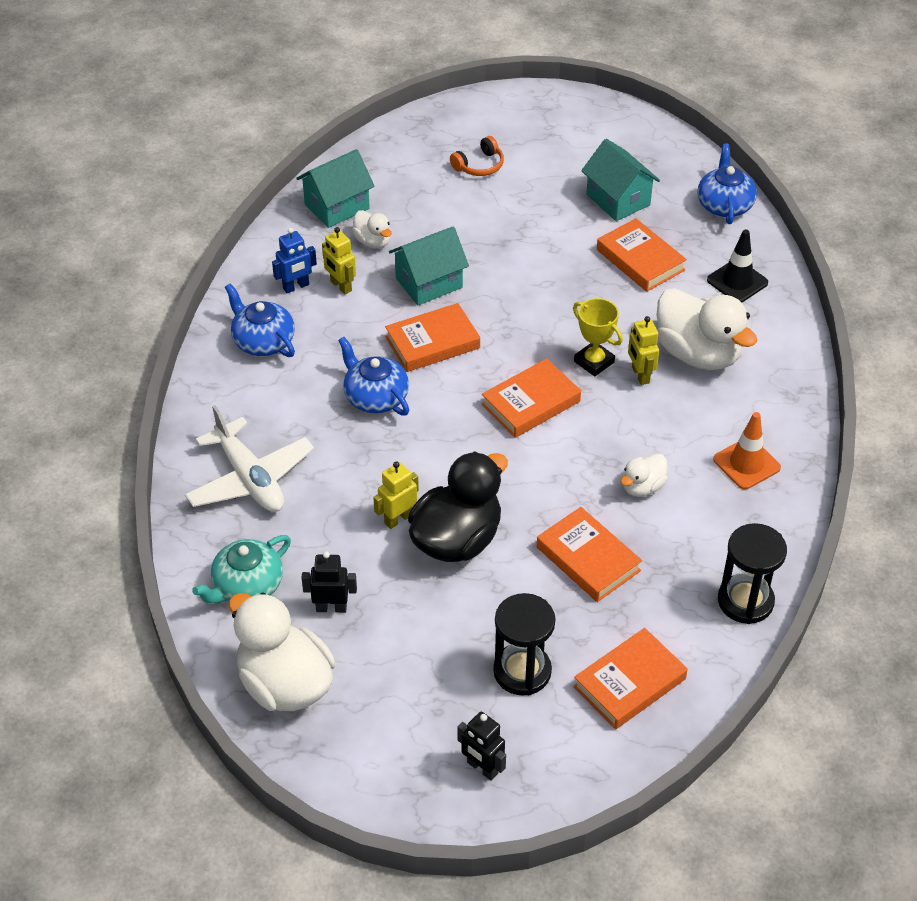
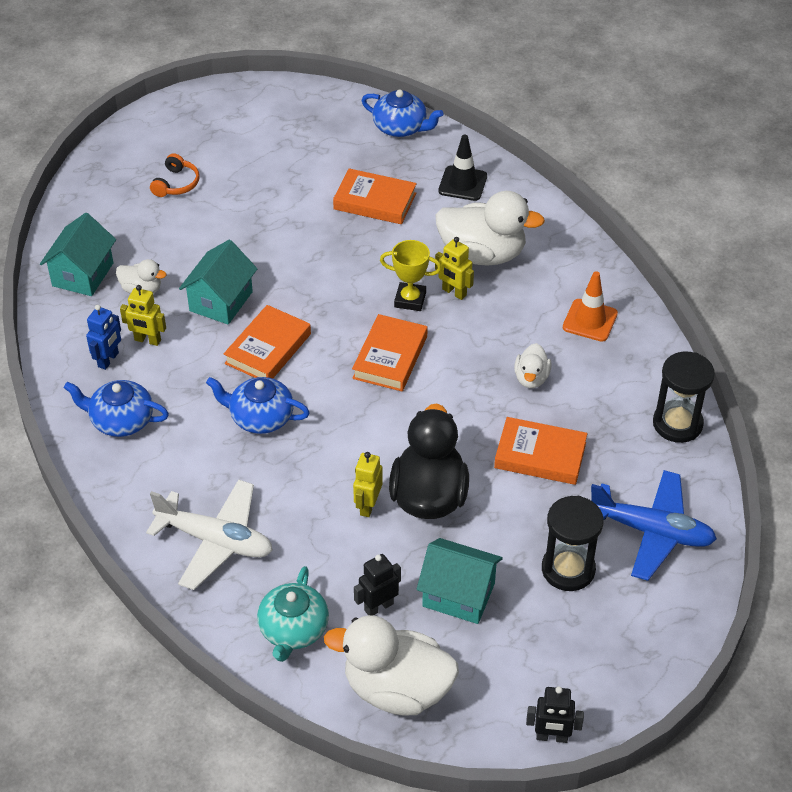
camera: 35 degrees left, 0 degrees up
(482, 768) = (604, 660): black robot -> black robot (551, 737)
(618, 200) = (315, 161): turquoise house -> turquoise house (458, 595)
(629, 683) = (651, 531): orange book -> blue plane
(724, 204) = (401, 127): blue teapot -> blue teapot turned 150 degrees clockwise

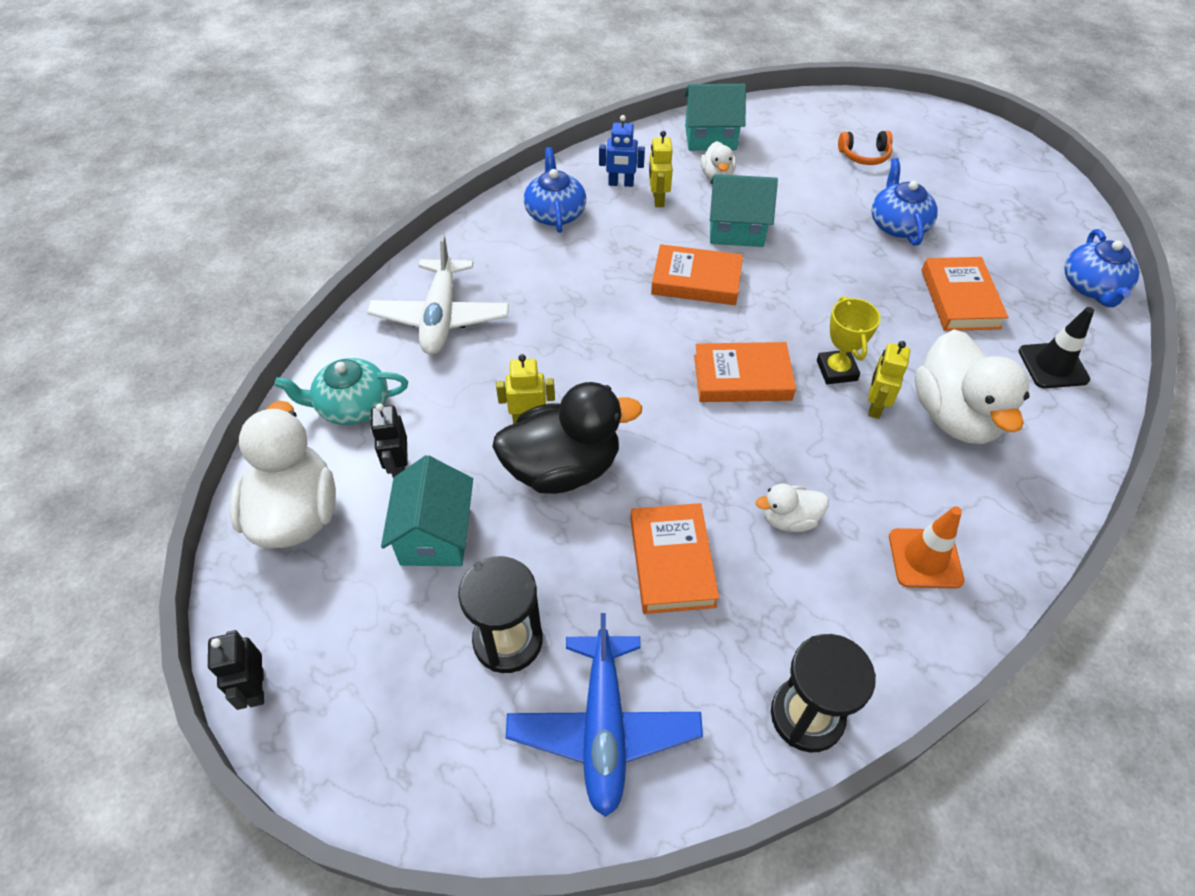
camera: 70 degrees right, 5 degrees up
(260, 417) = (605, 302): blue teapot -> blue teapot (897, 225)
(378, 607) = (398, 466): black robot -> black robot turned 135 degrees counterclockwise

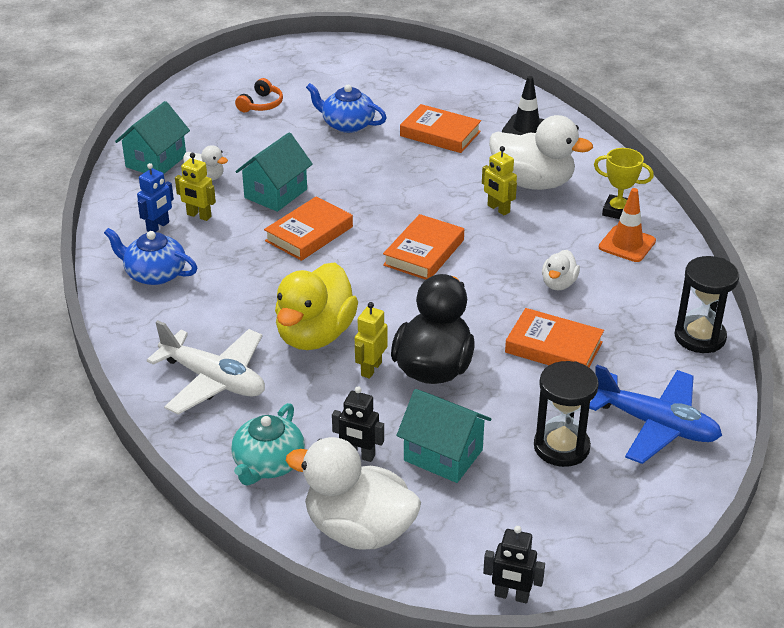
camera: 60 degrees left, 15 degrees down
(549, 355) = (315, 335): none -> yellow duck
(836, 370) = (454, 210): yellow trophy -> yellow trophy (618, 211)
(1092, 287) = (478, 83): blue teapot -> none

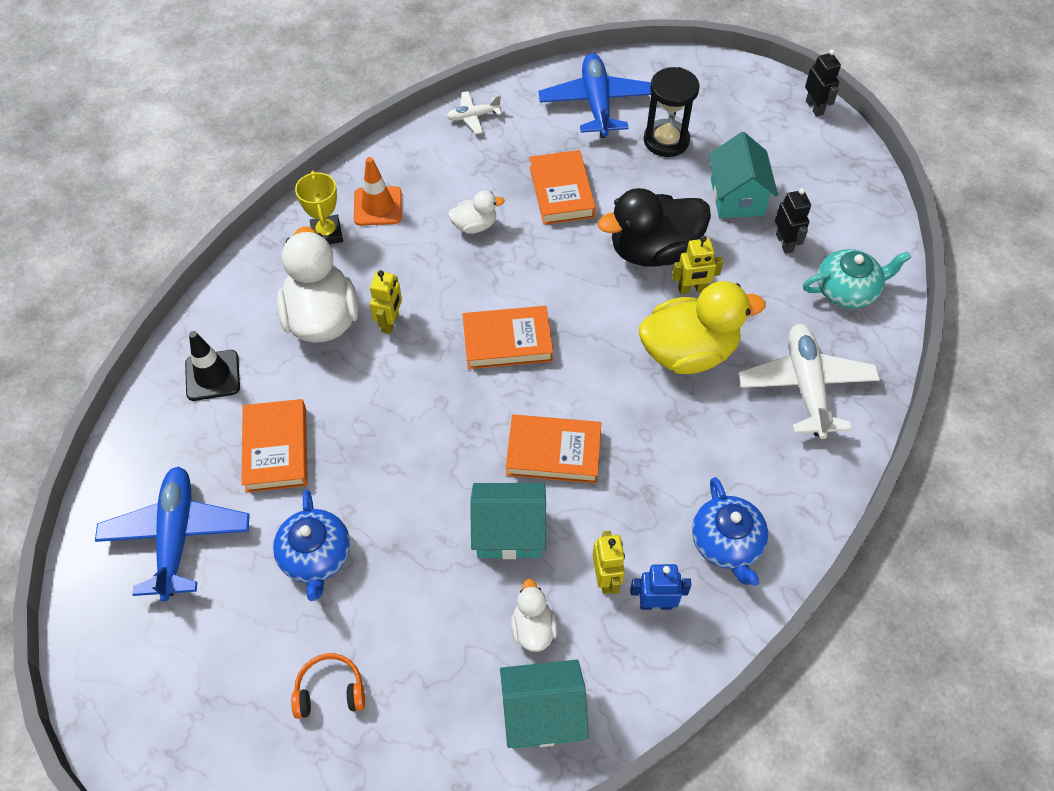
camera: 125 degrees left, 20 degrees up
(359, 530) = (846, 204): white duck -> none
(416, 87) = (177, 536): none -> blue plane
(700, 337) = (473, 116): black hourglass -> white plane

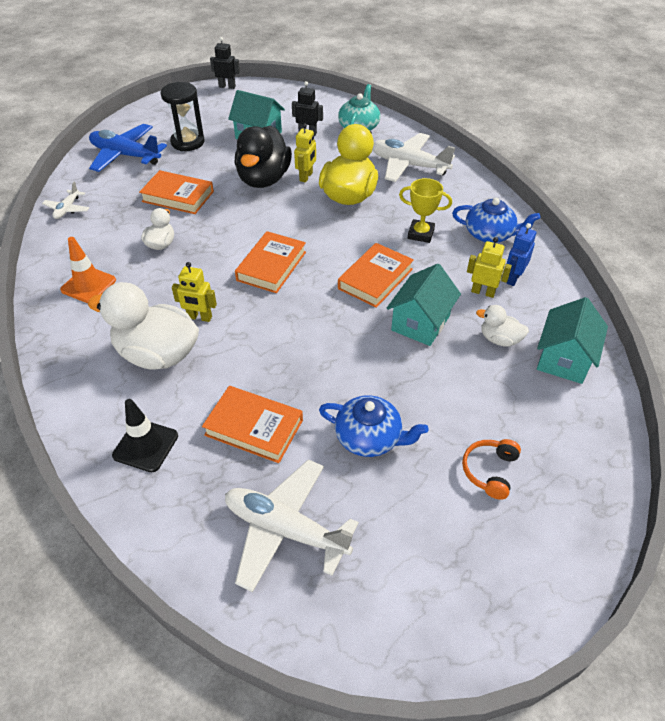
camera: 60 degrees left, 10 degrees down
(177, 536) = (285, 529): blue plane -> white plane
(327, 234) = (81, 322): yellow trophy -> yellow trophy (420, 234)
(390, 322) = (199, 317): yellow robot -> yellow robot turned 150 degrees clockwise

